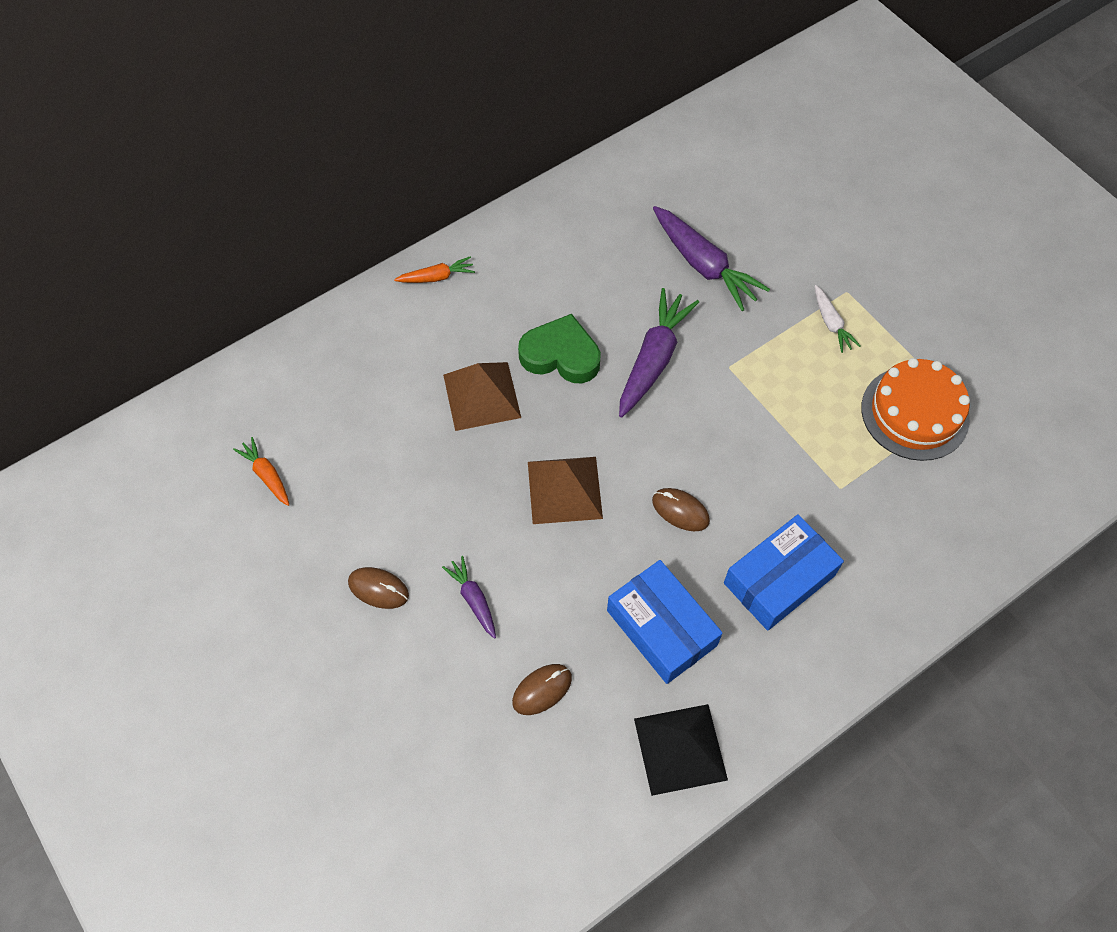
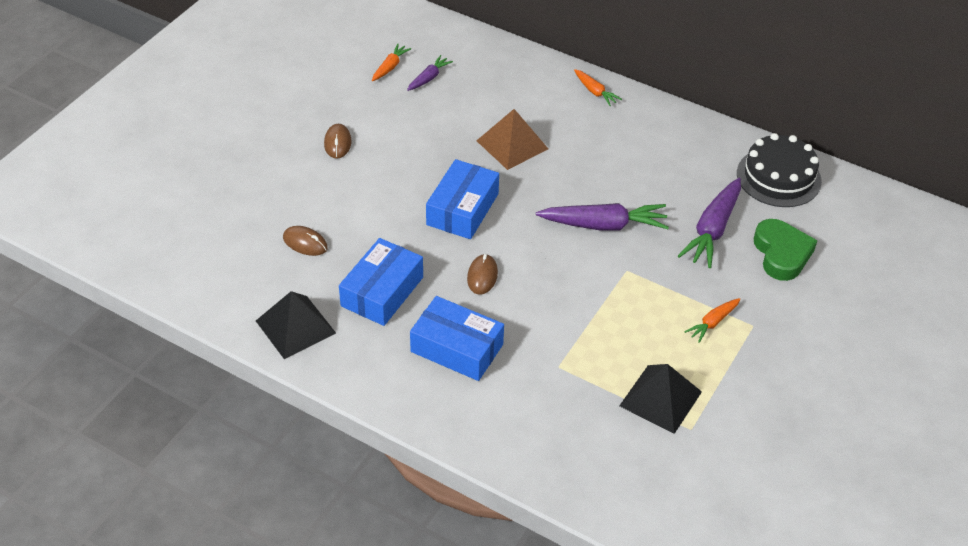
camera: 65 degrees right, 15 degrees down
(473, 599) = (353, 189): purple carrot -> purple carrot (429, 78)
(561, 355) = (573, 174): green heart -> green heart (781, 254)
(564, 490) = (462, 209): brown pyramid -> blue box
(654, 175) = (778, 177): none -> black cake
(831, 323) = (712, 323): white carrot -> orange carrot
(915, 413) = (660, 399): orange cake -> black pyramid

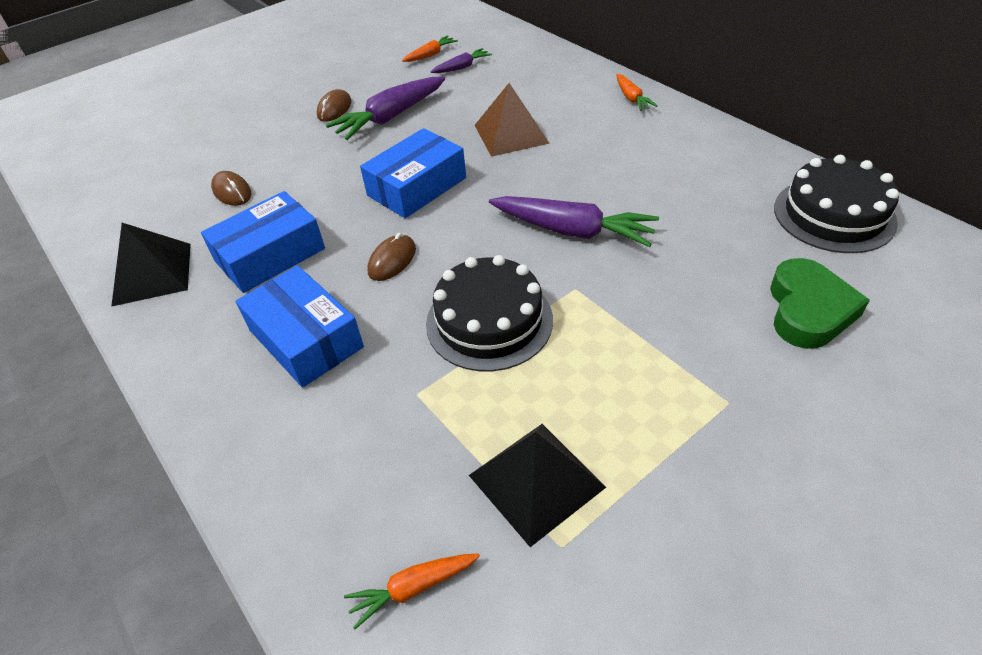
camera: 25 degrees right, 0 degrees up
(579, 307) = (489, 321): none -> black cake
(712, 230) = (716, 261): purple carrot -> purple carrot (390, 117)
(712, 323) = (666, 384): orange carrot -> orange carrot (413, 588)

